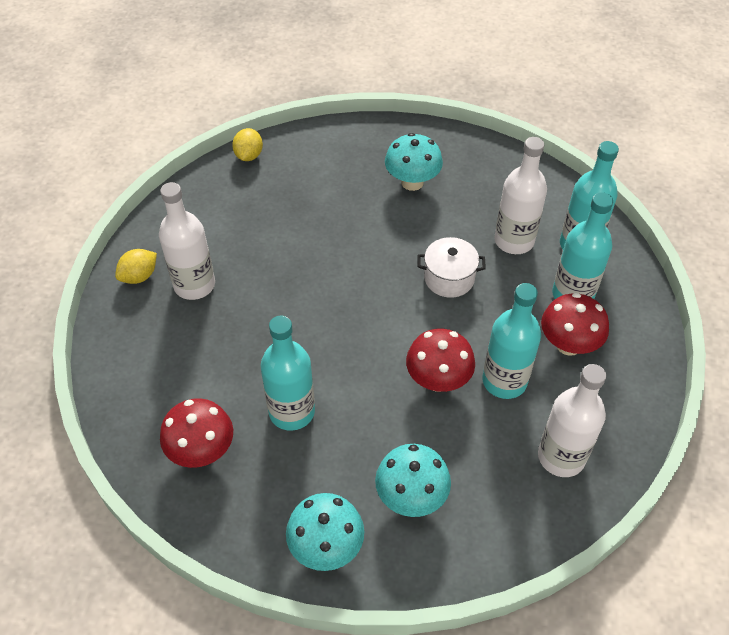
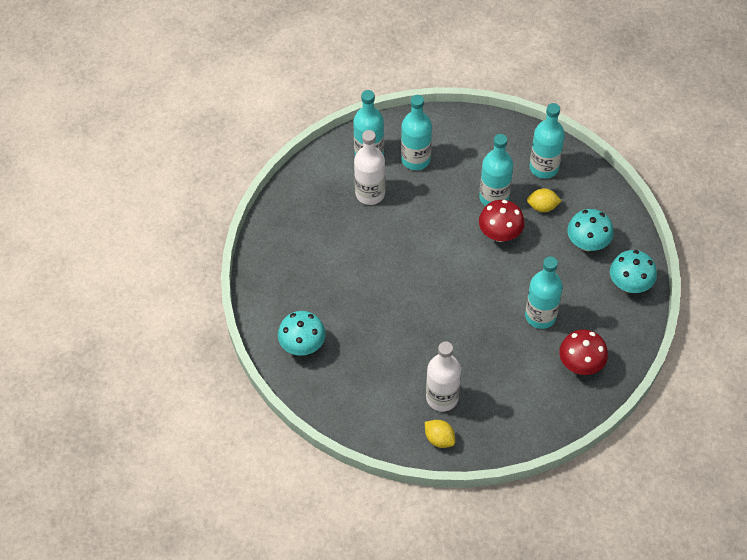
camera: 95 degrees left, 5 degrees up
(249, 155) = (296, 384): yellow lemon -> yellow lemon (542, 207)
(412, 182) = (316, 262): turquoise mushroom -> turquoise mushroom (302, 345)
(449, 278) = (411, 232): white pot -> none
(561, 457) = (544, 167): white bottle -> turquoise bottle
(568, 344) = (458, 162): red mushroom -> none

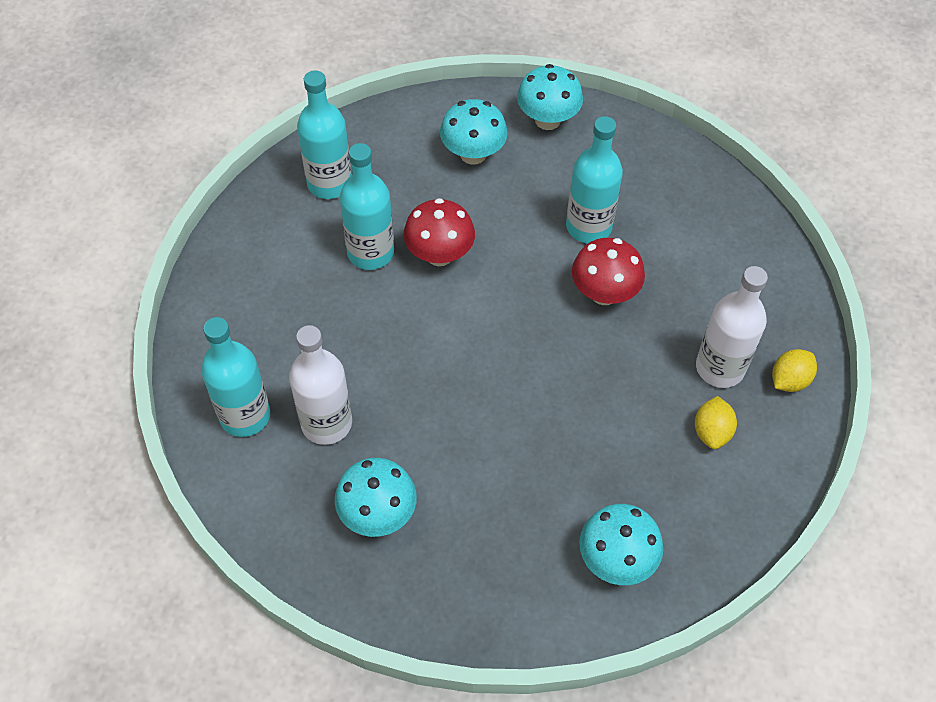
camera: 85 degrees left, 0 degrees up
(317, 226) = (378, 514): none -> turquoise mushroom
(415, 159) = (272, 348): turquoise bottle -> none
(542, 207) = (400, 196): yellow lemon -> yellow lemon (711, 432)
(580, 364) = (670, 193): red mushroom -> red mushroom (604, 293)

